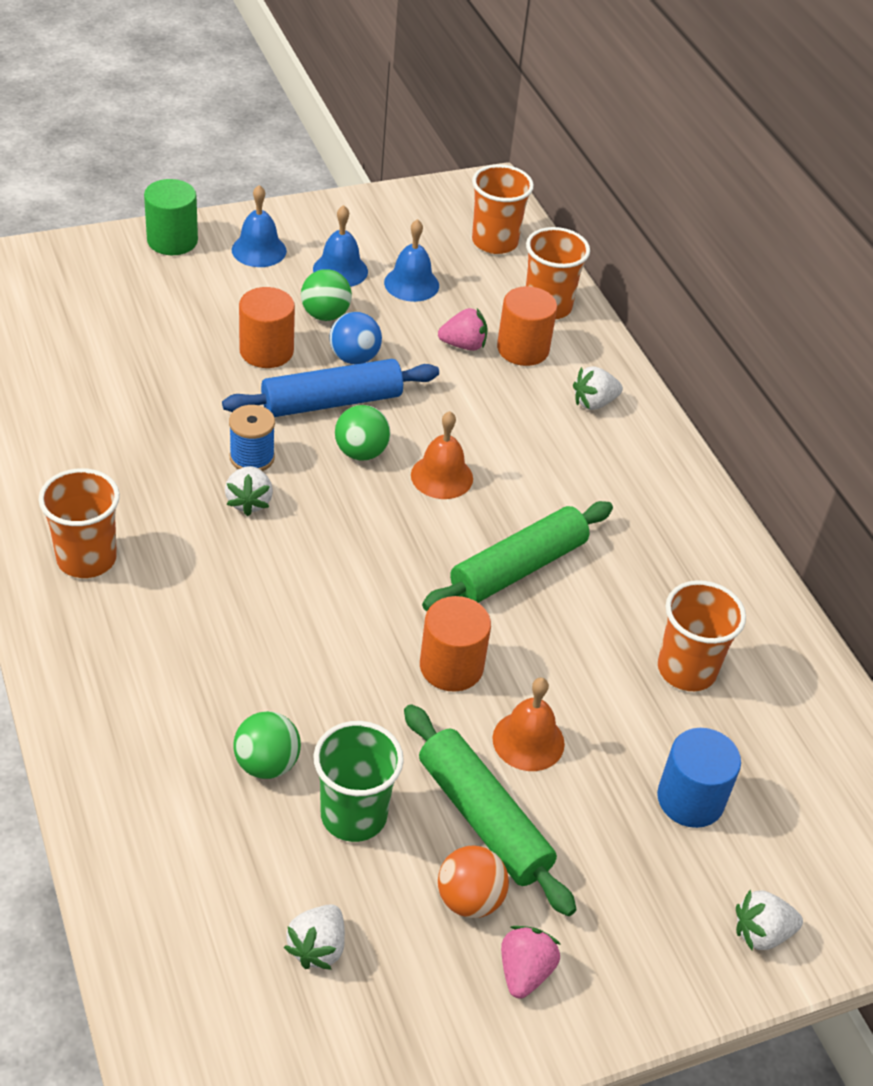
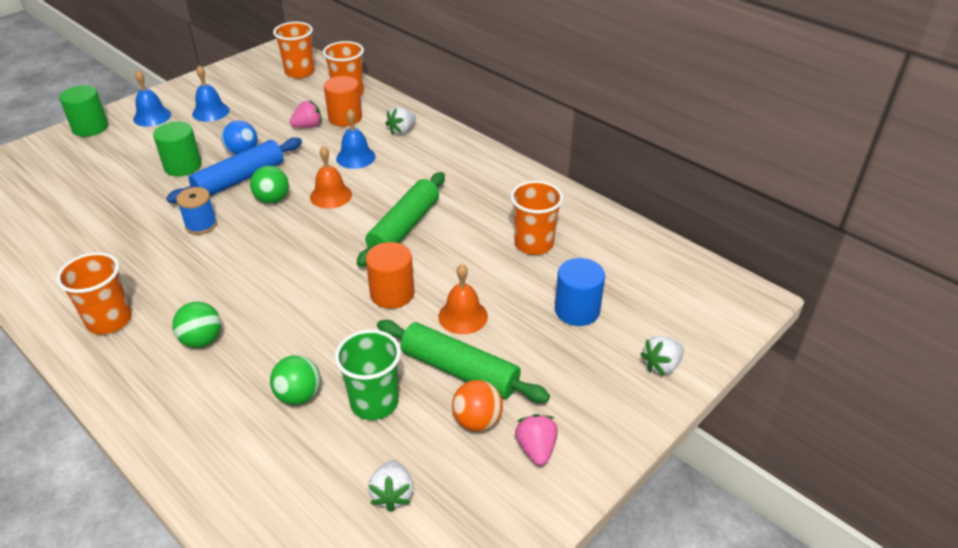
camera: 20 degrees left, 5 degrees down
(249, 502) = (211, 249): white strawberry -> none
(266, 351) = (183, 166): orange cylinder -> green cylinder
(325, 315) = (212, 136): green ball -> green ball (202, 340)
(411, 284) = (259, 106): blue bell -> blue bell (355, 157)

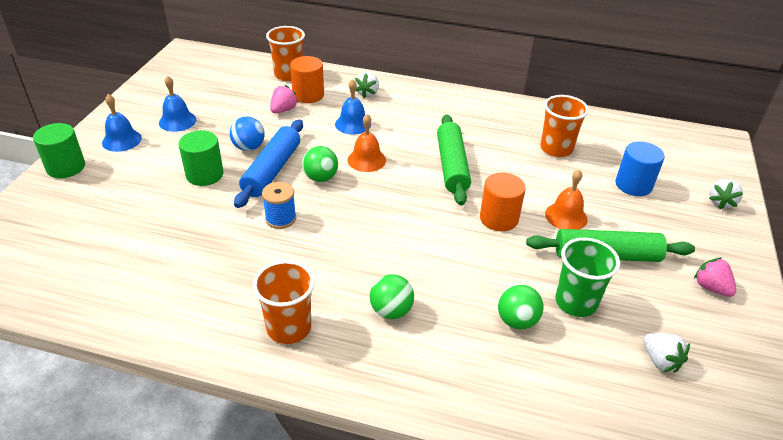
camera: 30 degrees left, 0 degrees up
(299, 72) = (224, 67): orange cup -> none
(477, 421) = (656, 285): orange ball -> none

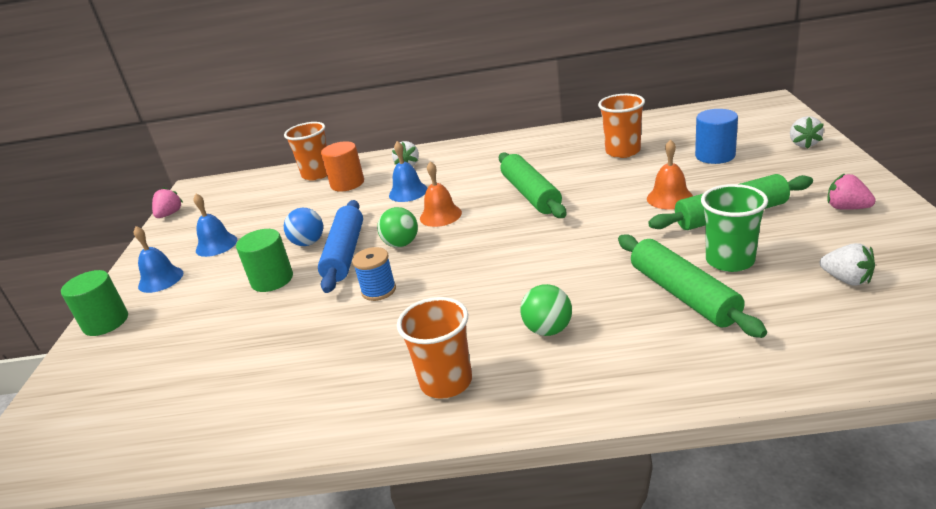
camera: 10 degrees left, 10 degrees down
(283, 110) = (328, 202): pink strawberry -> pink strawberry (170, 214)
(499, 218) = (606, 220): orange cylinder -> none
(517, 321) = (683, 295): green ball -> green rolling pin

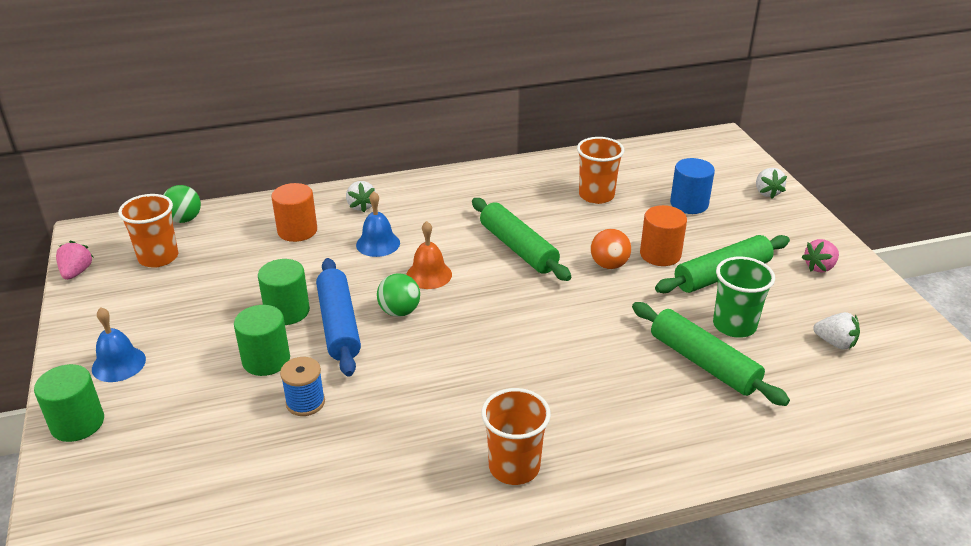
camera: 20 degrees left, 5 degrees up
(216, 245) = (168, 315): blue bell -> none
(308, 243) = (287, 311): blue ball -> green cylinder
(317, 174) = (251, 216): orange cup -> orange cup (158, 257)
(379, 290) = (399, 369): blue spool -> blue spool (305, 402)
(548, 330) = (592, 406): green ball -> green ball (184, 219)
(613, 207) = (609, 265): none -> orange ball
(670, 198) = (660, 254): orange bell -> orange cylinder
(846, 208) = (819, 267): pink strawberry -> pink strawberry turned 60 degrees counterclockwise

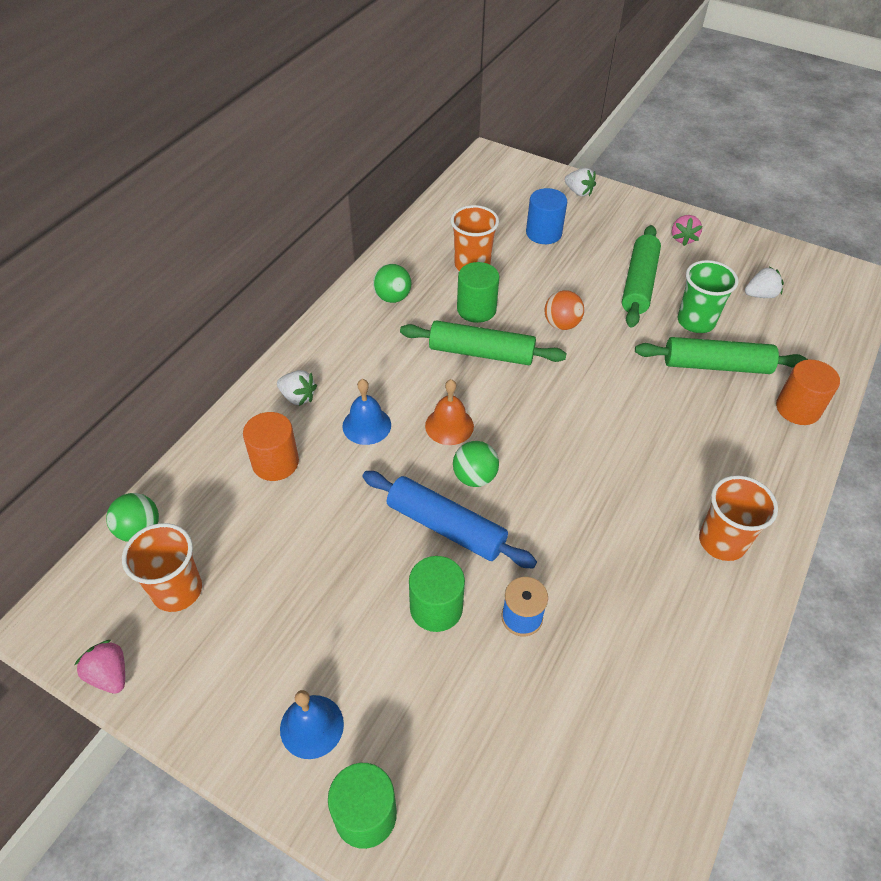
camera: 45 degrees left, 15 degrees up
(287, 311) = (385, 548): green cylinder -> green cylinder (476, 309)
(506, 186) = (392, 297): none -> green ball
(660, 254) = (581, 292): orange cylinder -> orange cylinder (798, 409)

